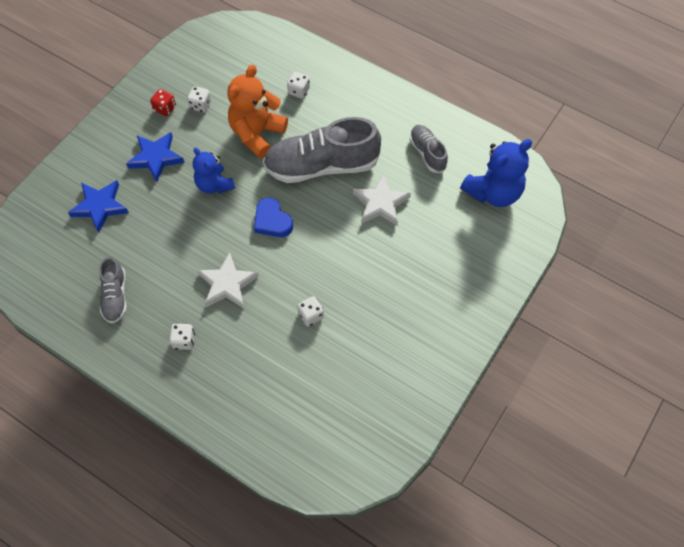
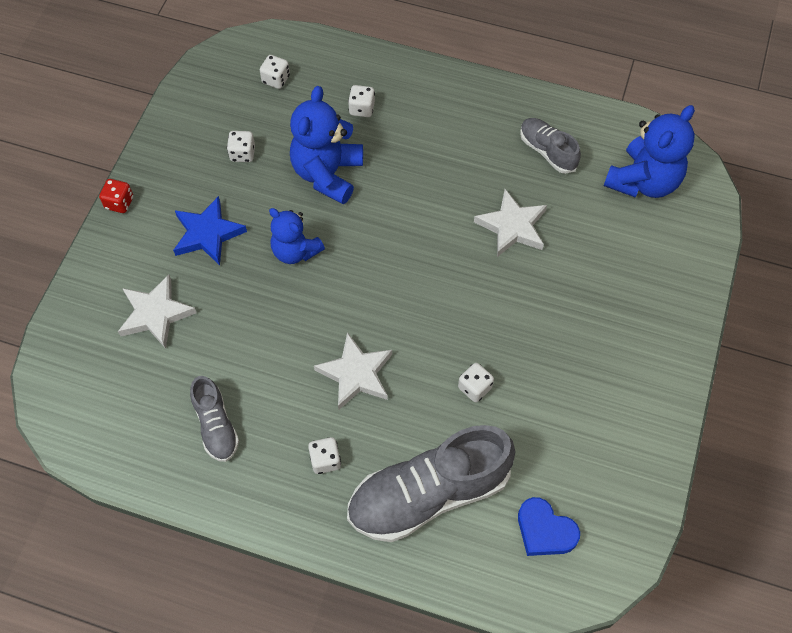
camera: 15 degrees left, 0 degrees up
(100, 206) = (156, 314): blue star -> white star
(165, 108) = (197, 168): red dice -> red dice (119, 203)
(243, 56) = (276, 79): none -> white dice
(257, 133) = (327, 174): orange teddy bear -> blue teddy bear
(272, 221) = (385, 280): blue heart -> blue heart (544, 531)
(321, 166) = (423, 196): grey shoe -> grey shoe (429, 494)

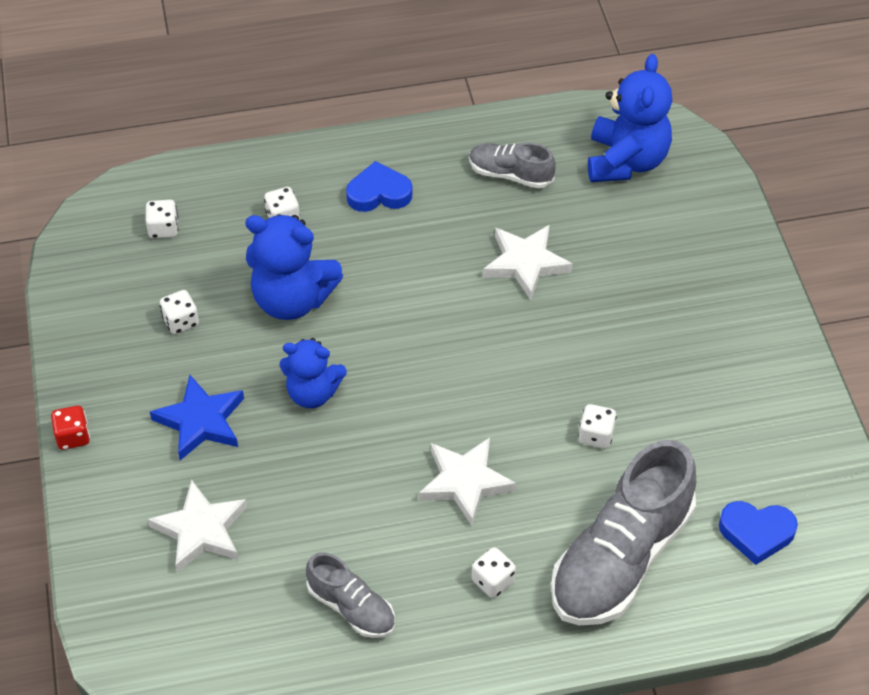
camera: 30 degrees left, 10 degrees down
(327, 174) = (292, 300): blue teddy bear -> blue teddy bear turned 60 degrees counterclockwise
(441, 121) = (379, 193): none -> blue heart

